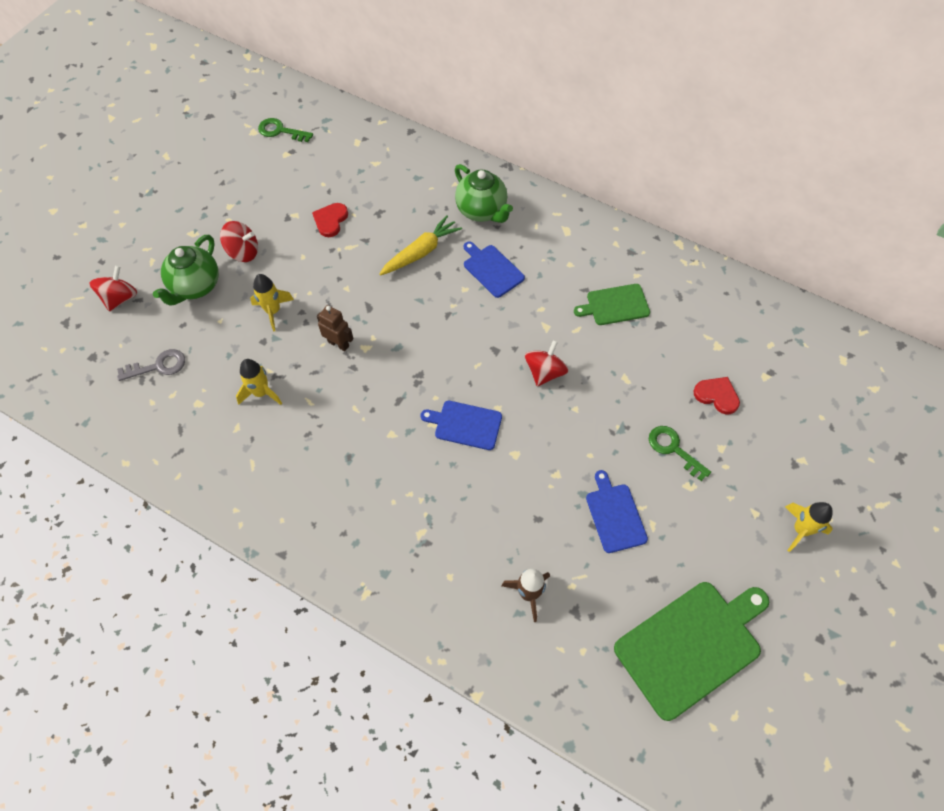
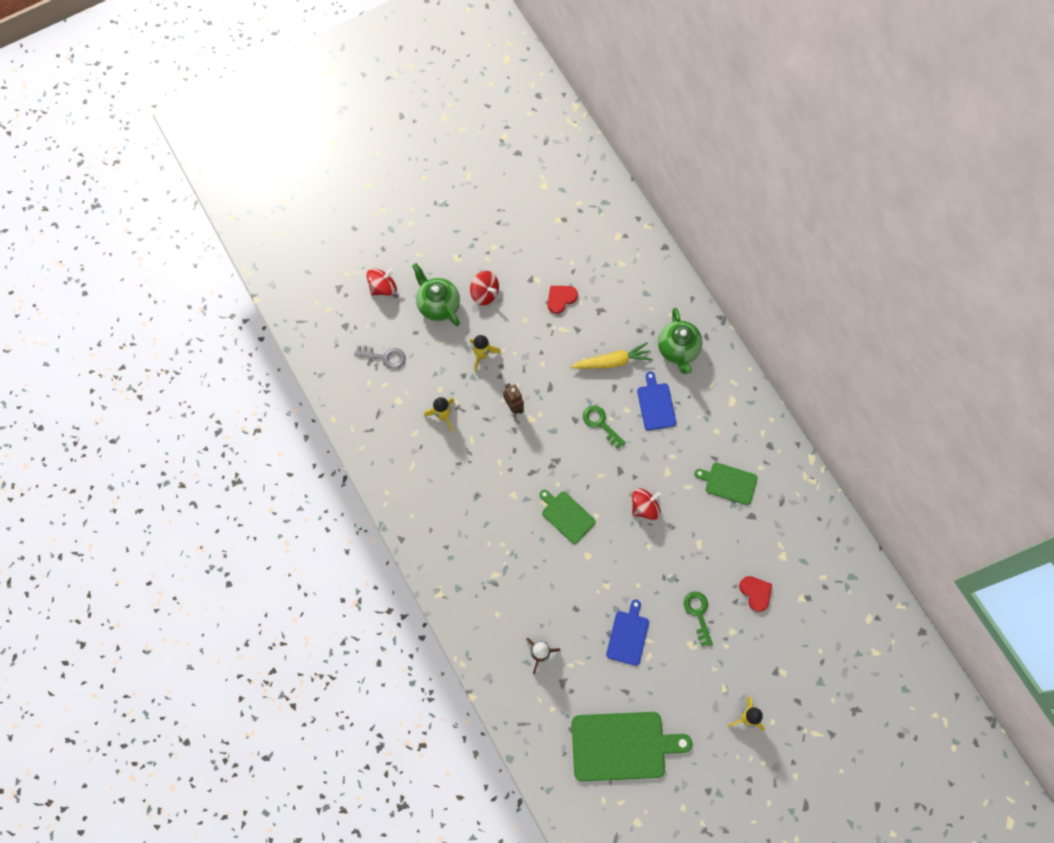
camera: 30 degrees right, 10 degrees up
(195, 286) = (438, 305): green teapot -> green teapot turned 90 degrees clockwise
(280, 131) = (564, 195): green key -> green key (600, 423)
(465, 425) = (566, 515): blue cutting board -> green cutting board

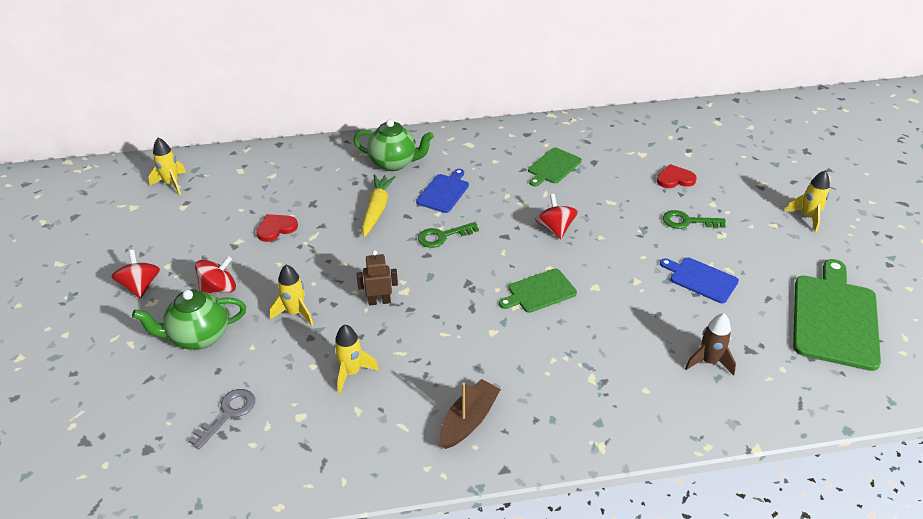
camera: 70 degrees left, 30 degrees down
(383, 287) = (127, 388): red spinning top -> red spinning top (140, 286)
(430, 504) = (468, 420): none -> brown boat
(561, 298) = (276, 228): red heart -> red heart turned 75 degrees clockwise
(580, 196) = (171, 184): none -> yellow rocket
(656, 404) = (444, 192): blue cutting board -> blue cutting board turned 105 degrees clockwise

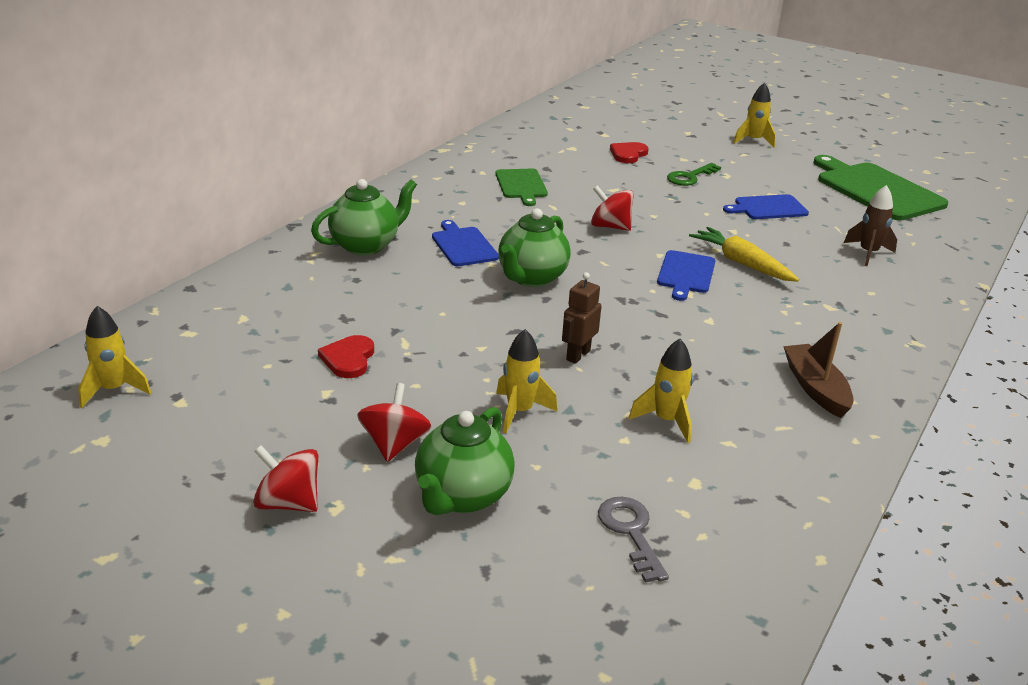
camera: 50 degrees left, 10 degrees down
(377, 209) = (426, 289): yellow carrot -> yellow carrot (742, 263)
(442, 236) = (531, 278): green key -> green teapot
(539, 292) = (686, 274): green cutting board -> blue cutting board

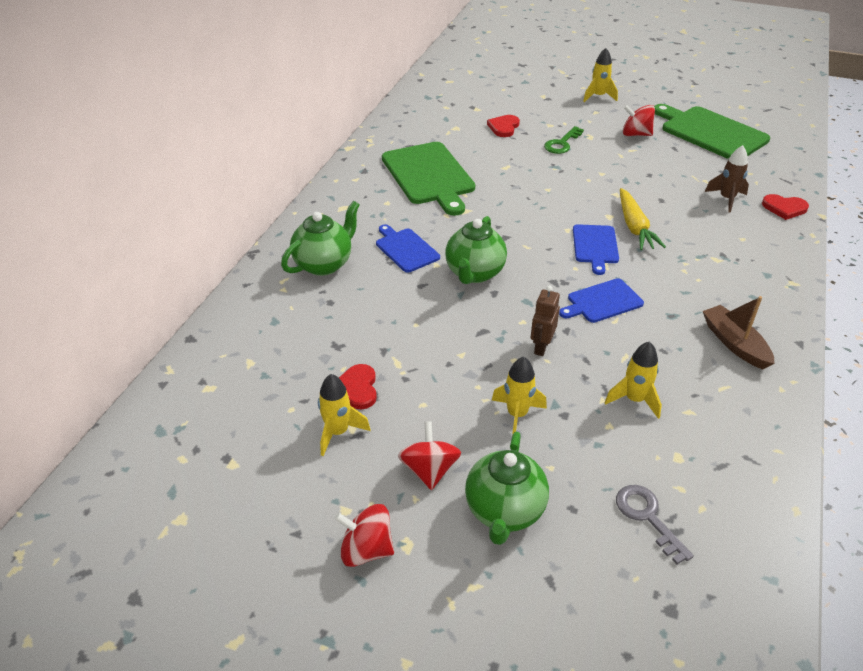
camera: 10 degrees left, 10 degrees up
(113, 390) = (168, 463): yellow rocket -> yellow rocket (338, 432)
(521, 185) = (429, 176): green cutting board -> green cutting board, size x1.81
(610, 226) = (517, 207): red spinning top -> red spinning top (636, 134)
(742, 263) = (634, 227): yellow carrot -> yellow carrot turned 135 degrees counterclockwise
(768, 208) = (634, 165): blue cutting board -> blue cutting board (602, 302)
(937, 271) = (784, 208): none -> red heart

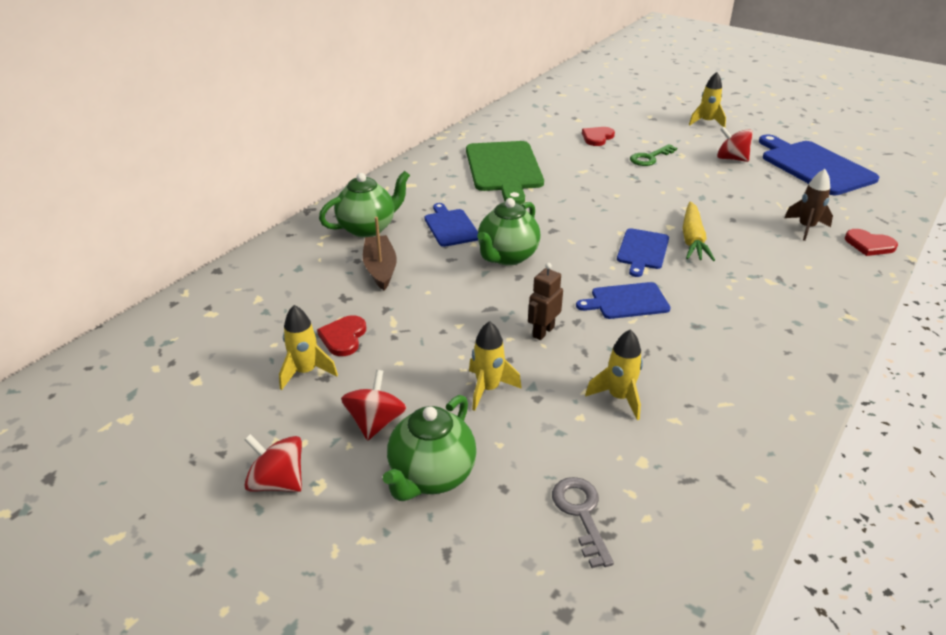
camera: 15 degrees right, 5 degrees down
(710, 132) = (814, 166): green cutting board -> blue cutting board
(734, 343) = (756, 363): brown boat -> brown boat (380, 269)

